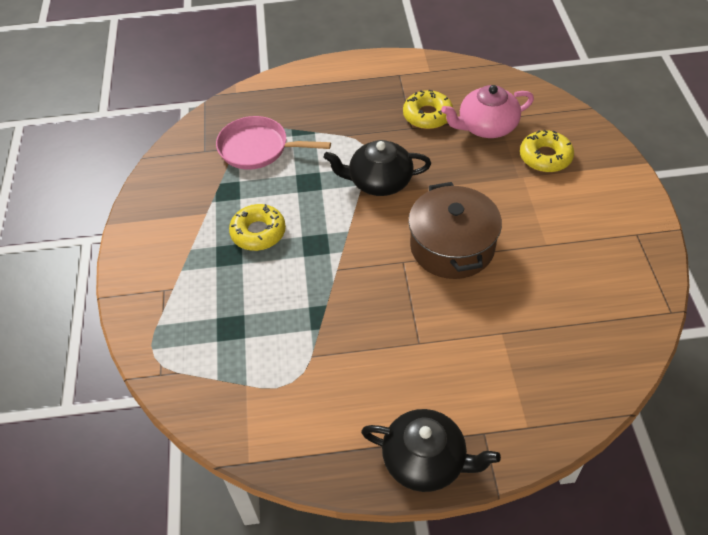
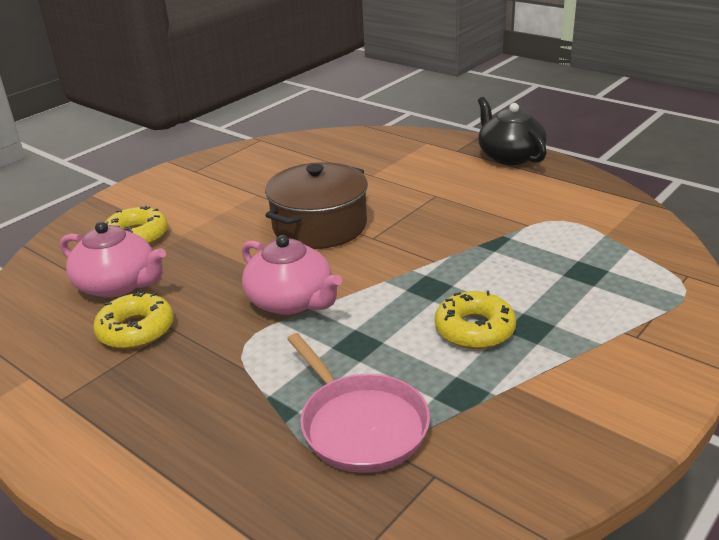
camera: 135 degrees left, 20 degrees down
(379, 181) = (291, 301): black teapot -> pink teapot

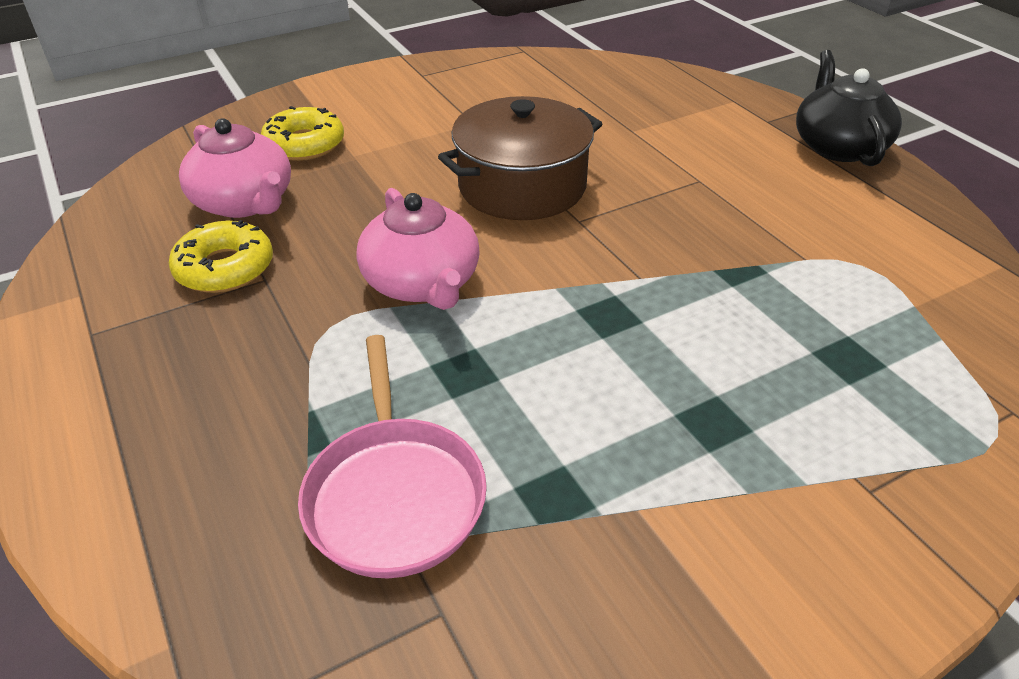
camera: 20 degrees right, 10 degrees up
(474, 329) = (633, 399): yellow donut -> none

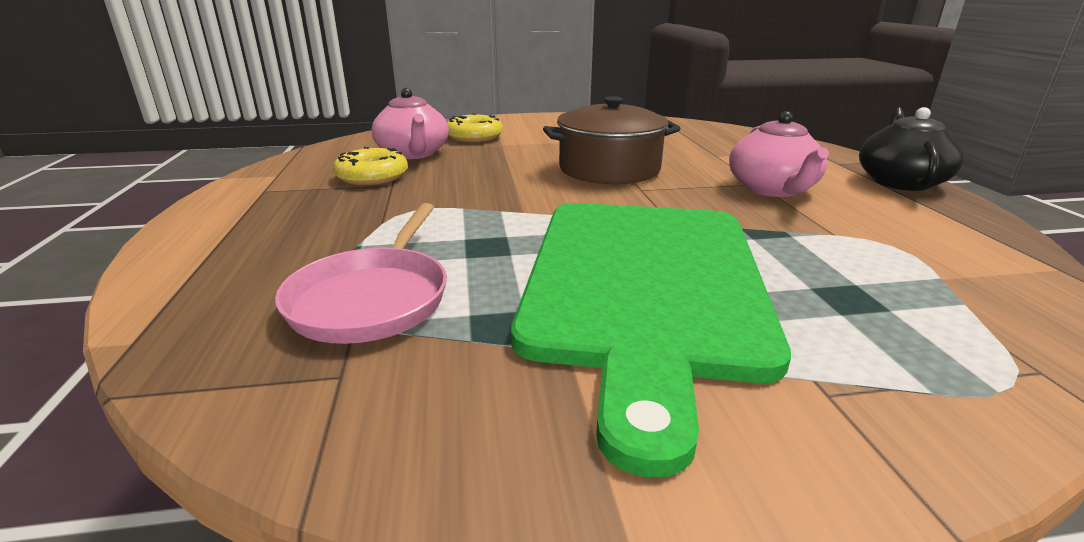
camera: 20 degrees right, 15 degrees down
(422, 283) = (496, 201): pink teapot -> pink teapot (772, 189)
(661, 391) = (644, 285): none -> green cutting board

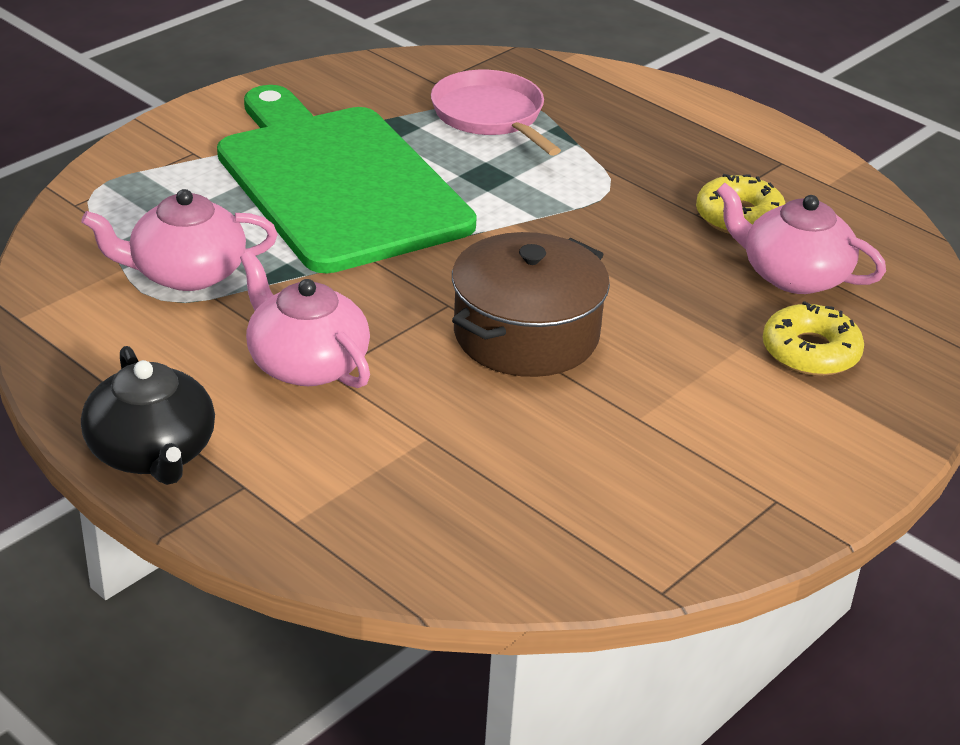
camera: 140 degrees right, 10 degrees up
(863, 256) = (186, 273): none -> pink teapot

